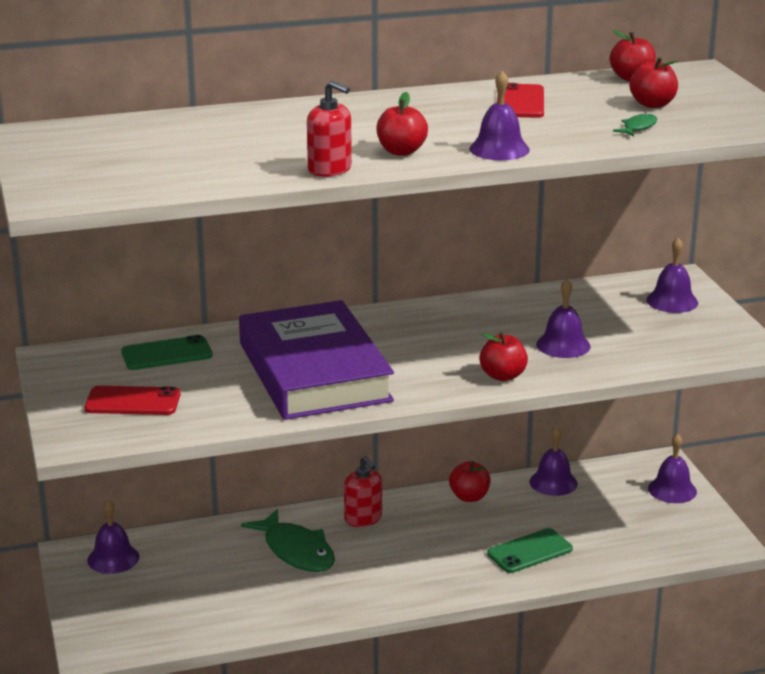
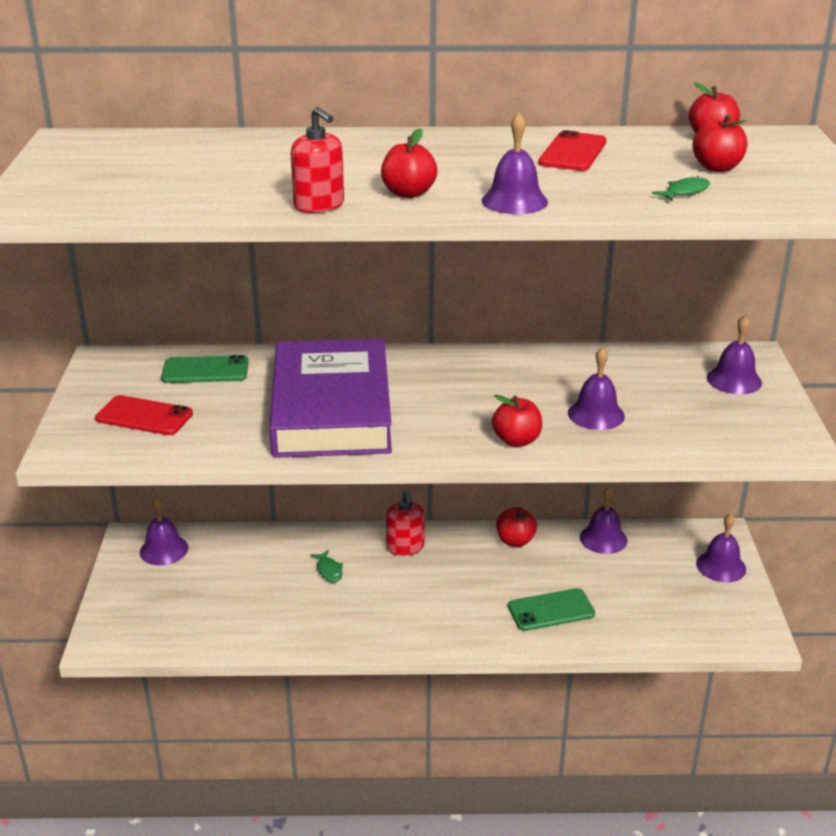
camera: 15 degrees right, 5 degrees up
(296, 551) = (329, 571): green fish -> green fish, size x0.45

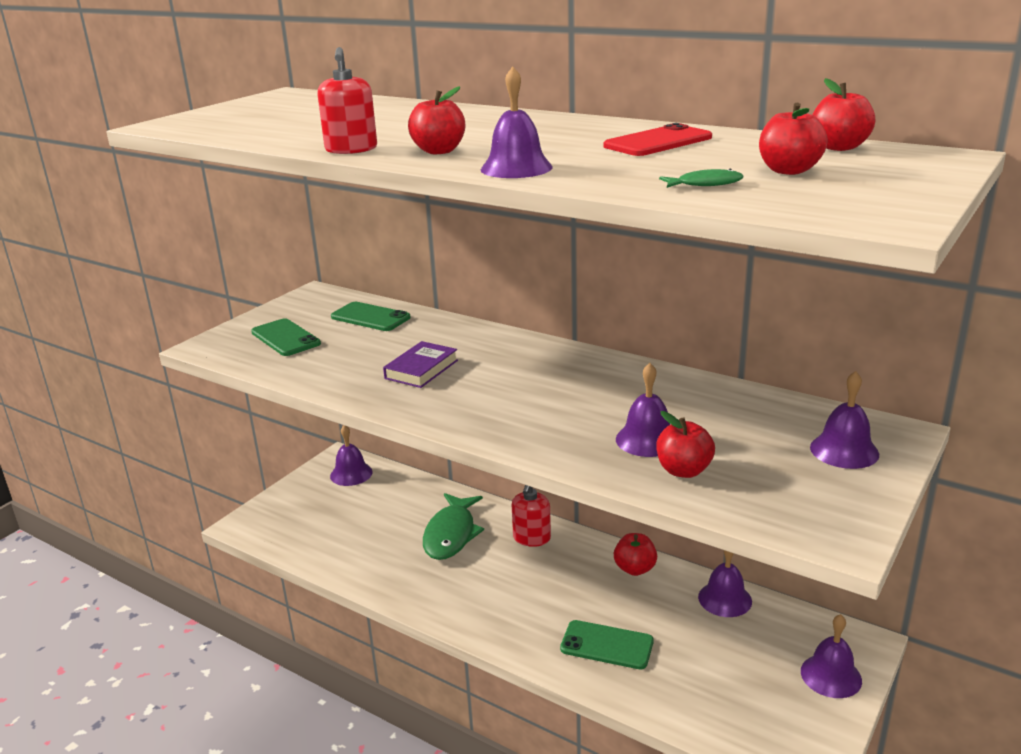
camera: 35 degrees right, 5 degrees down
(144, 416) = (285, 338): red phone -> green phone
(329, 571) = (451, 534): green fish -> green fish, size x2.23
(331, 409) = (421, 369): purple book -> purple book, size x0.41
(516, 440) = (540, 439): red apple -> red apple (683, 470)

